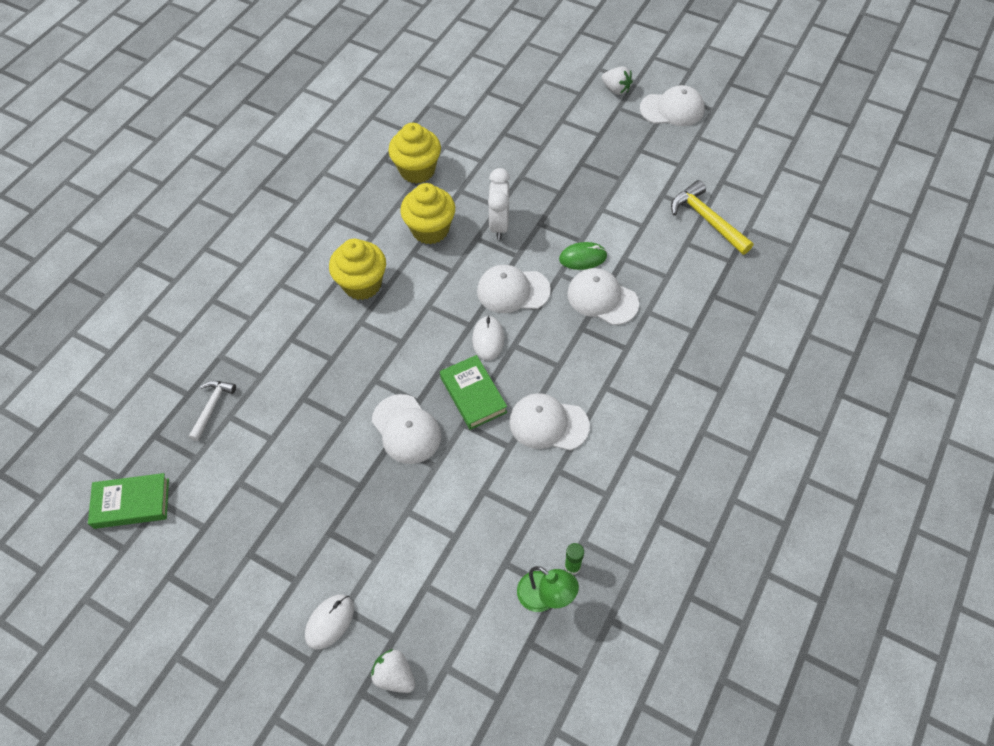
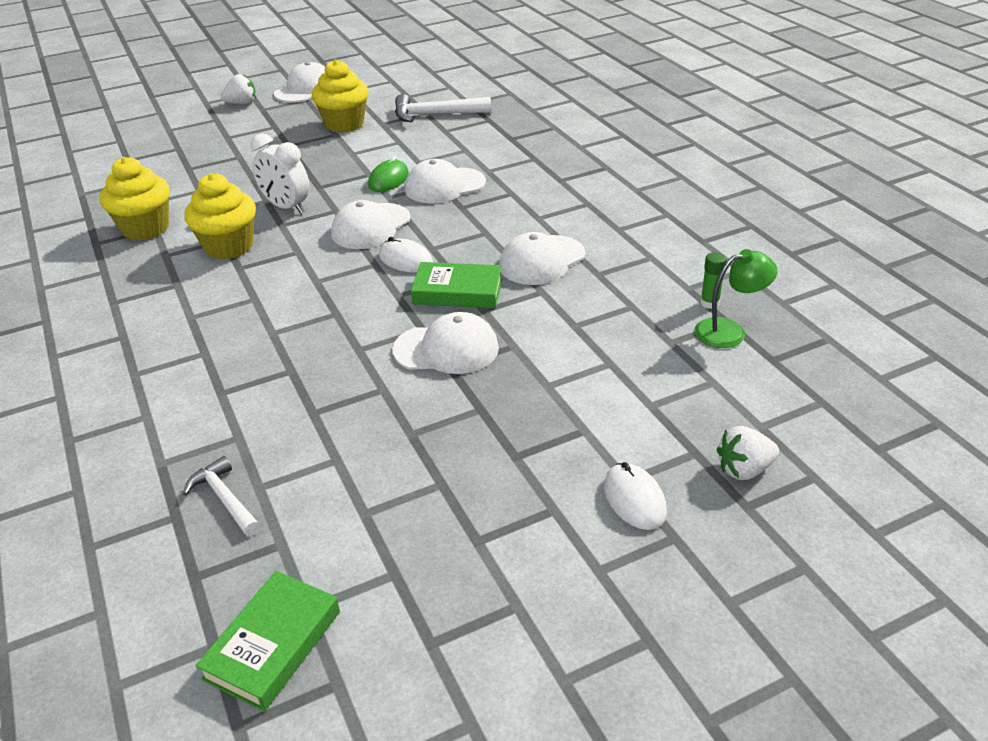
camera: 55 degrees left, 20 degrees down
(362, 284) = (227, 314): yellow cupcake -> yellow cupcake (344, 124)
(706, 219) = (435, 115): yellow hammer -> white hammer

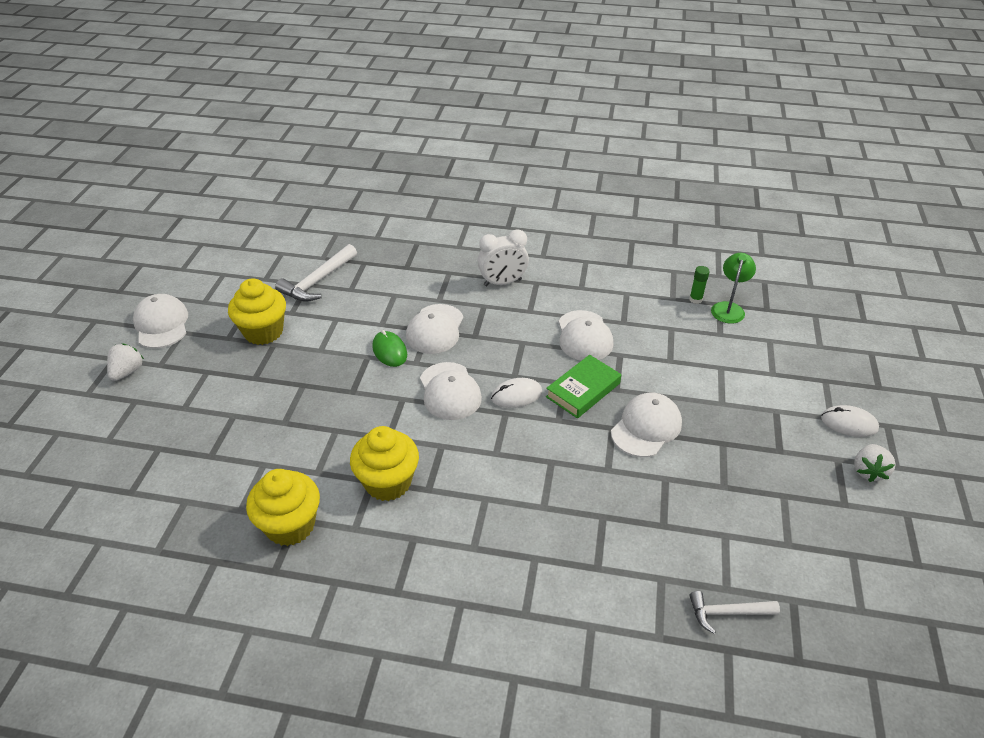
camera: 55 degrees left, 5 degrees up
(273, 645) = (885, 641): green book -> none
(286, 207) = (363, 423): white clock -> white clock (502, 282)
(744, 469) = (850, 372): white strawberry -> white strawberry (868, 471)

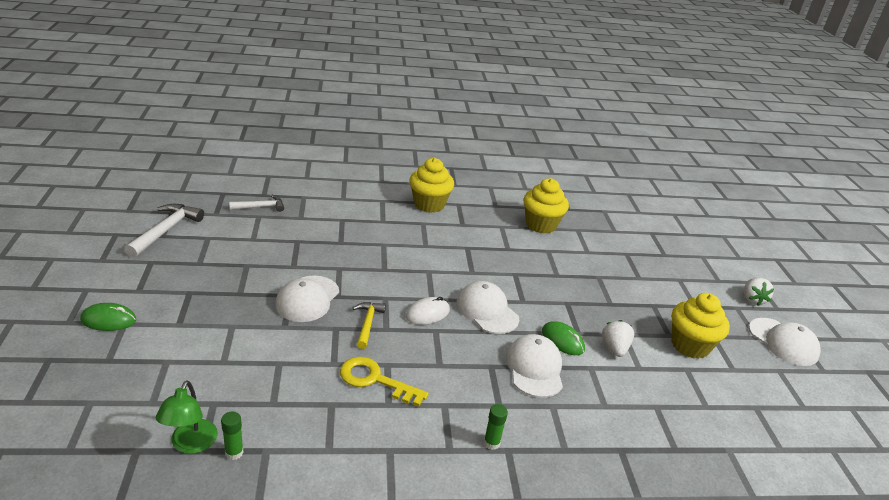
camera: 160 degrees right, 10 degrees down
(318, 281) = (699, 412): white hammer -> white hammer (166, 230)
(388, 482) = (496, 249): yellow cupcake -> yellow cupcake (429, 204)
(502, 282) = (491, 443): white clock -> green glue stick
(583, 390) = (367, 324): green book -> yellow hammer
(584, 336) = (375, 380): white cap -> yellow key
(849, 423) = (108, 320): white mouse -> green mouse
(868, 471) = (115, 284): white strawberry -> white strawberry (614, 348)

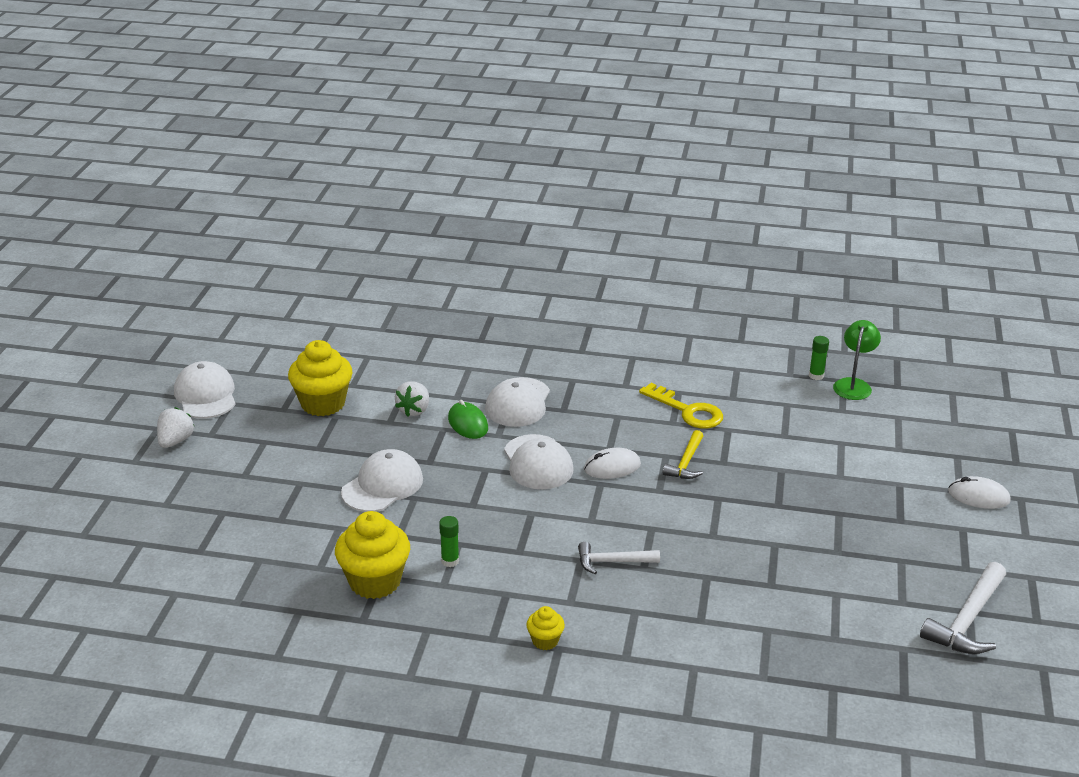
camera: 160 degrees left, 0 degrees up
(108, 320) = (978, 496): green mouse -> white mouse
(260, 207) = (834, 658): white hammer -> white hammer (612, 562)
(307, 299) = (755, 498): white cap -> white cap (382, 486)
(429, 204) = (545, 641): yellow cupcake -> yellow cupcake, size x0.49
(491, 443) = (593, 357): green glue stick -> green glue stick (450, 561)

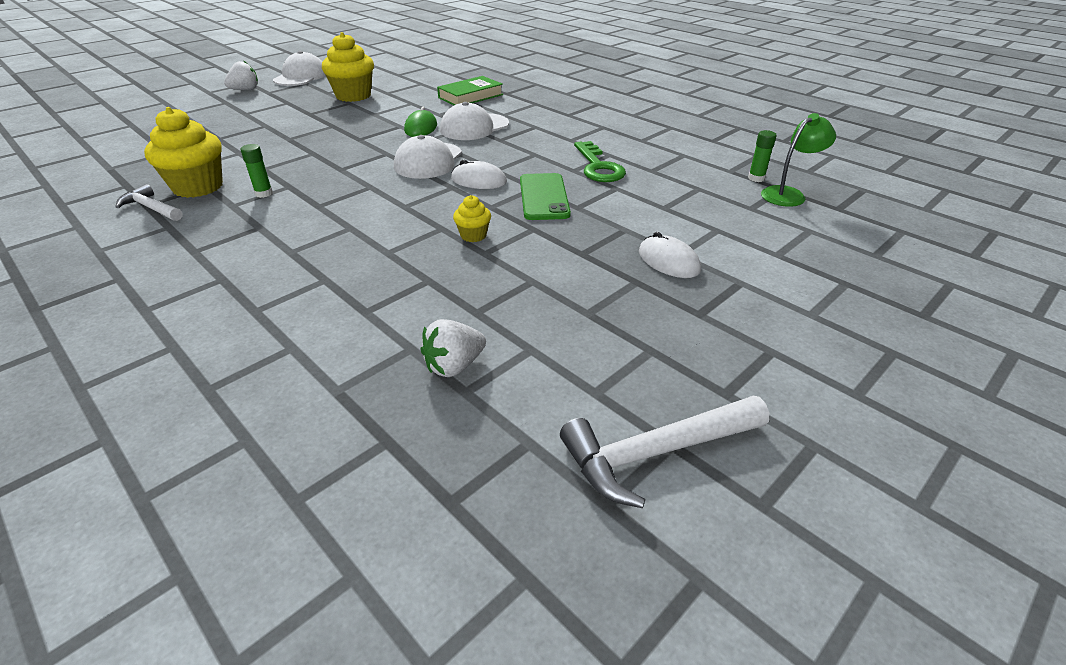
camera: 35 degrees right, 5 degrees up
(382, 486) = (307, 141): white cap -> none
(414, 410) = (400, 112): white strawberry -> white strawberry (454, 366)
(451, 358) = (470, 96): none -> green book
(545, 641) = (223, 269): yellow cupcake -> yellow cupcake (473, 235)
(612, 562) = (371, 238): white hammer -> white hammer (151, 208)
(686, 463) = (544, 197): yellow hammer -> green phone
(688, 411) = (598, 167): yellow key -> green key
(978, 496) = (832, 328): white mouse -> white mouse (668, 261)

